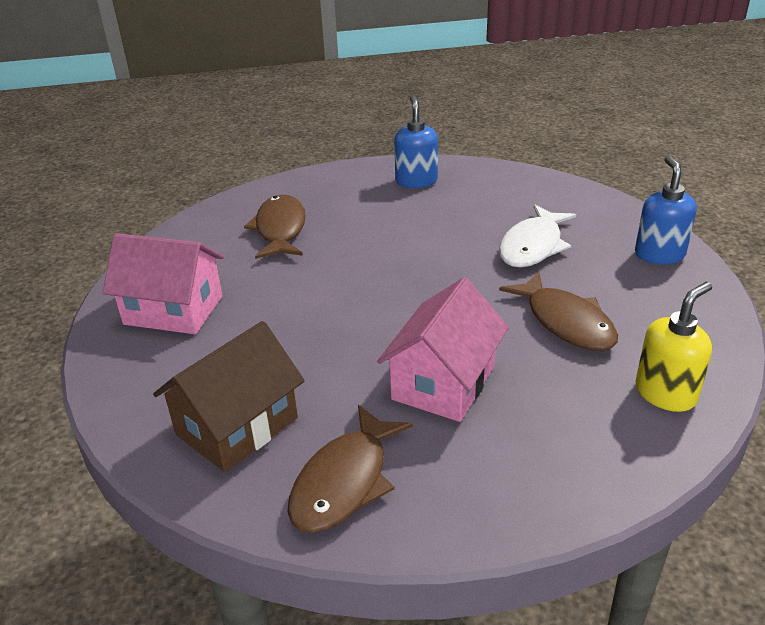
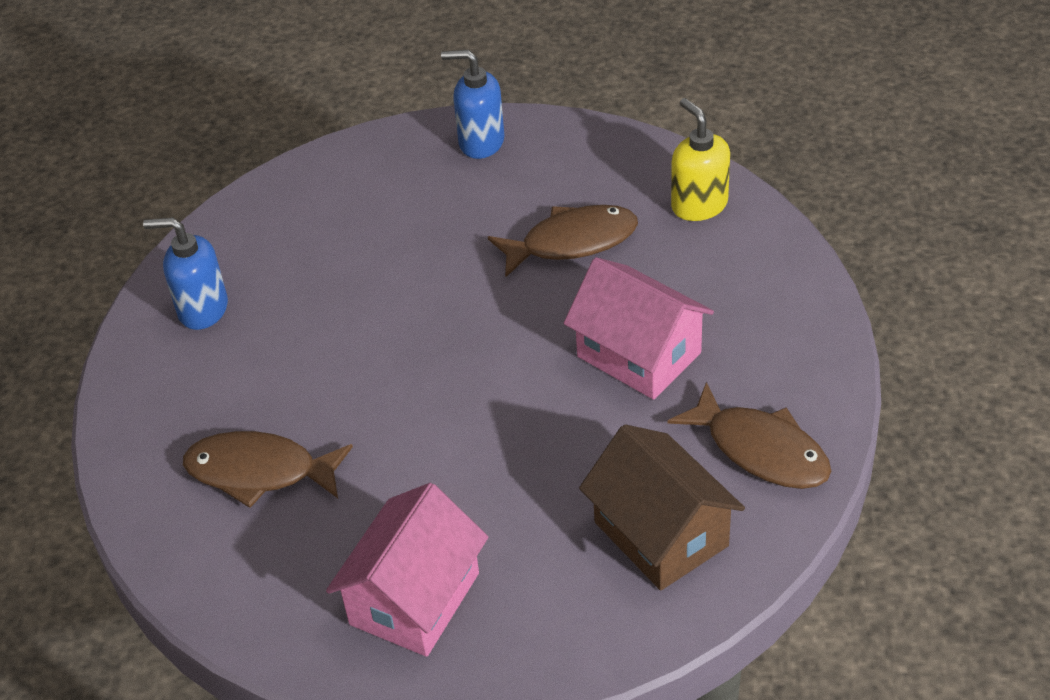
camera: 75 degrees left, 10 degrees up
(533, 246) = (419, 233): white fish -> none

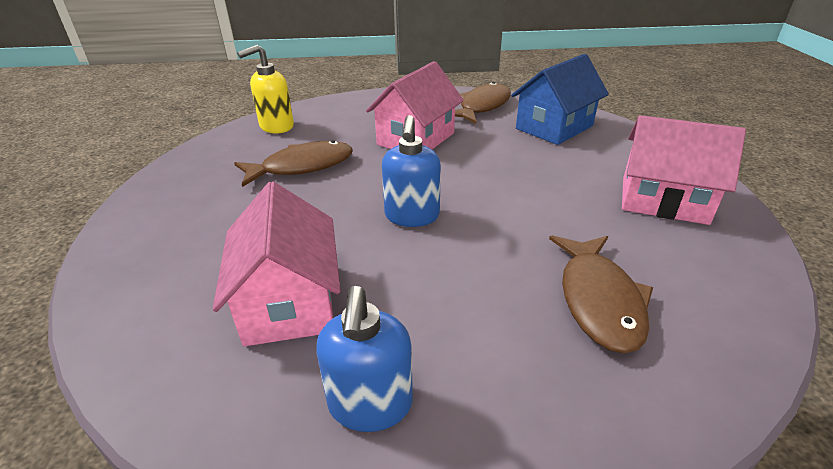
camera: 100 degrees left, 10 degrees down
(324, 257) = (289, 302): none -> pink house
(481, 142) = (149, 218): blue soap dispenser -> blue soap dispenser (412, 216)
(572, 242) = (302, 167): brown fish -> brown fish turned 90 degrees clockwise
(661, 534) = (554, 127): brown house -> blue house

